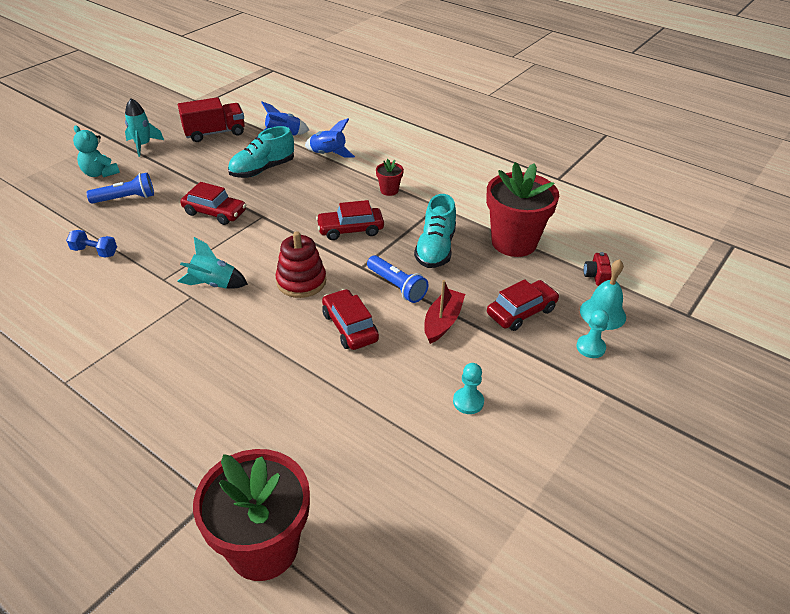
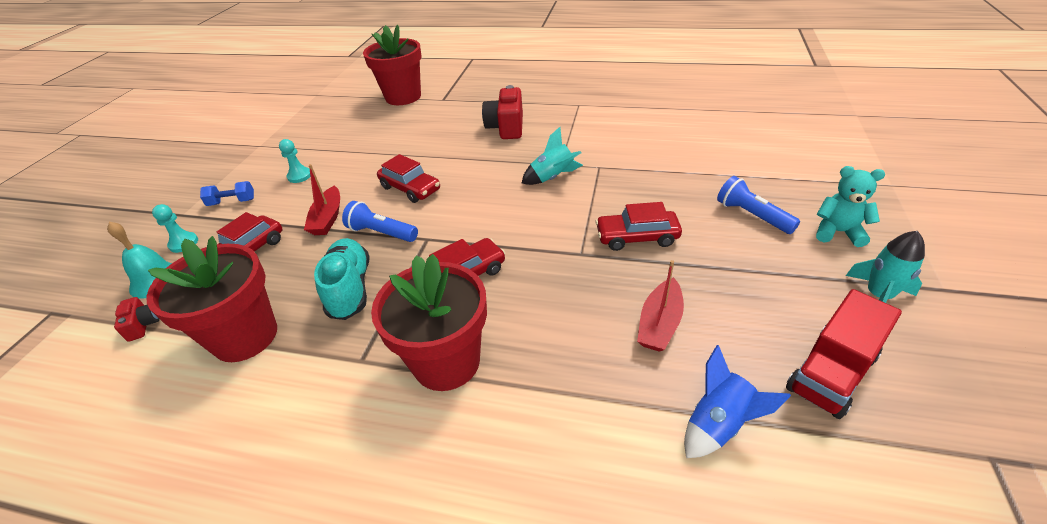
camera: 160 degrees right, 0 degrees up
(95, 252) = (687, 164): blue dumbbell -> blue dumbbell (232, 202)
(126, 198) = (752, 215): blue flashlight -> blue flashlight turned 90 degrees clockwise
(185, 379) = (506, 127): none -> red camera
(262, 169) = (659, 324): turquoise shoe -> red boat
(301, 281) = (477, 205): red stacking toy -> none
(328, 154) = (595, 406): blue rocket -> none
(389, 190) = (446, 362): red flower pot -> red flower pot, size x2.27

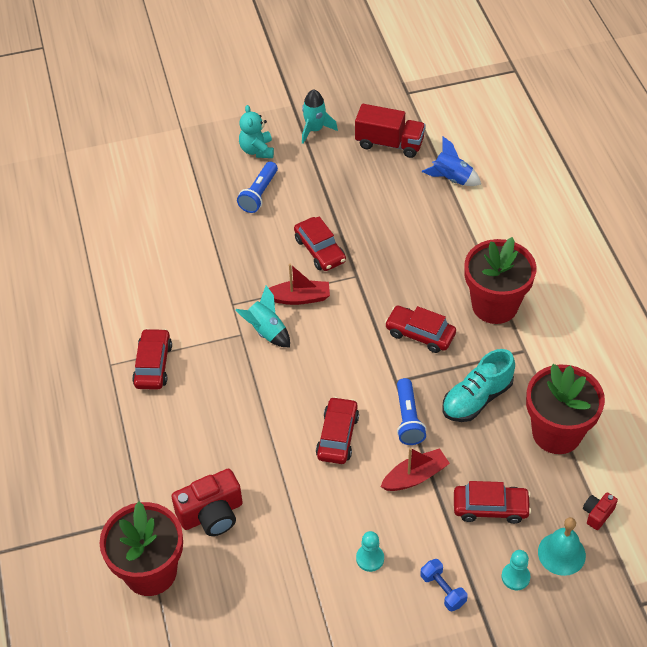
camera: 120 degrees left, 10 degrees up
(506, 127) = (188, 411): red camera -> red camera (211, 514)
(563, 120) = (153, 365): none -> red car
(659, 324) = (398, 216): red boat -> red boat (299, 298)

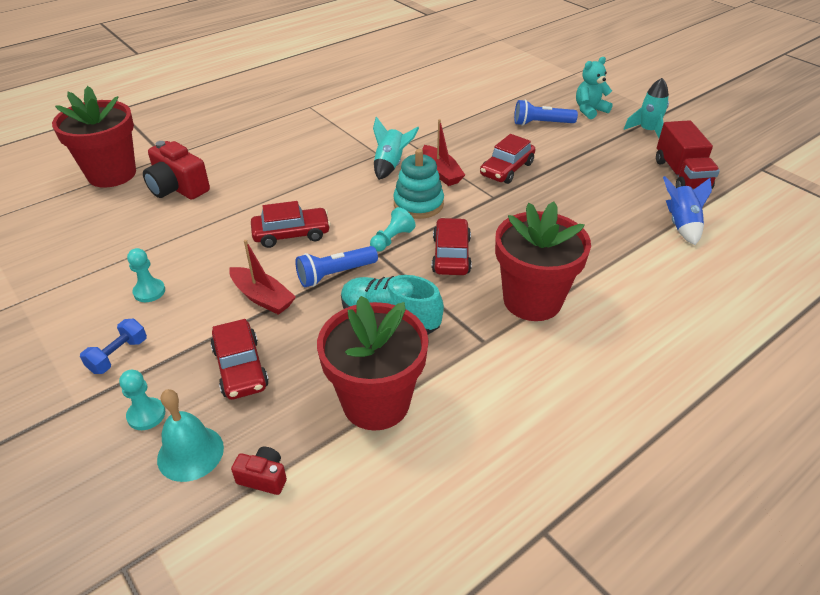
camera: 65 degrees right, 10 degrees down
(153, 365) = (320, 123): red car -> none
(339, 331) = (418, 204): none -> turquoise stacking toy
(380, 366) = (392, 239): none -> turquoise pawn

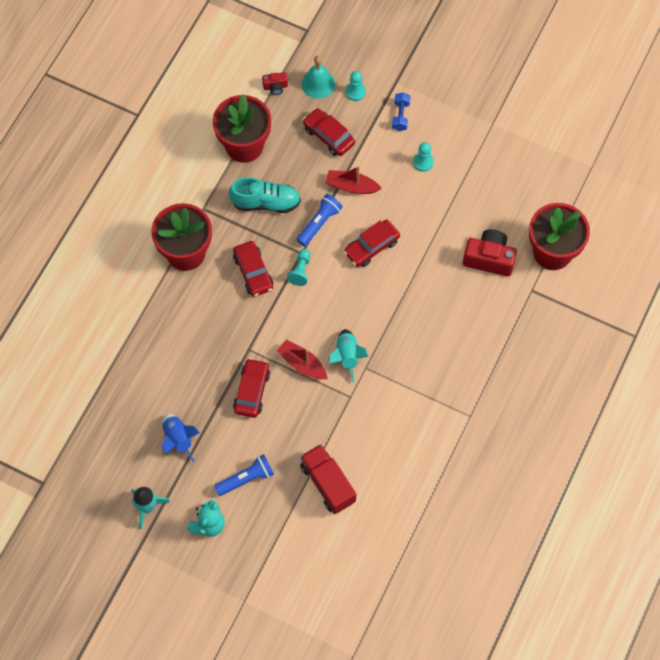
camera: 155 degrees right, 25 degrees up
(418, 204) = (301, 316): turquoise stacking toy -> none
(681, 175) = (109, 444): red truck -> red truck (328, 483)
(681, 225) = (101, 374): blue rocket -> blue rocket (178, 439)

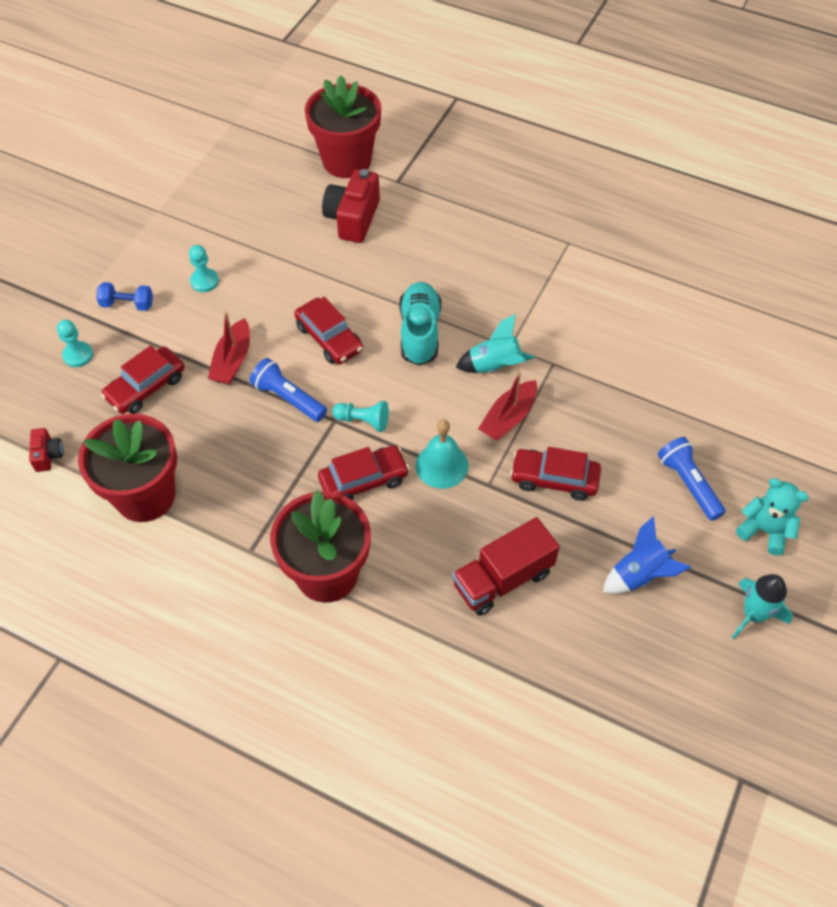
camera: 90 degrees left, 10 degrees down
(266, 202) = (248, 465): turquoise shoe -> turquoise shoe (420, 332)
(318, 84) = (54, 400): turquoise bell -> turquoise bell (442, 465)
(328, 483) = (680, 388): red truck -> red truck (502, 579)

